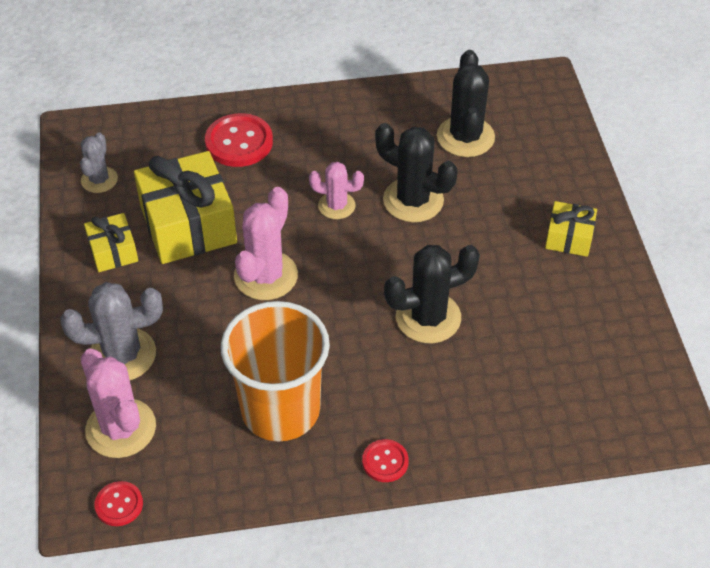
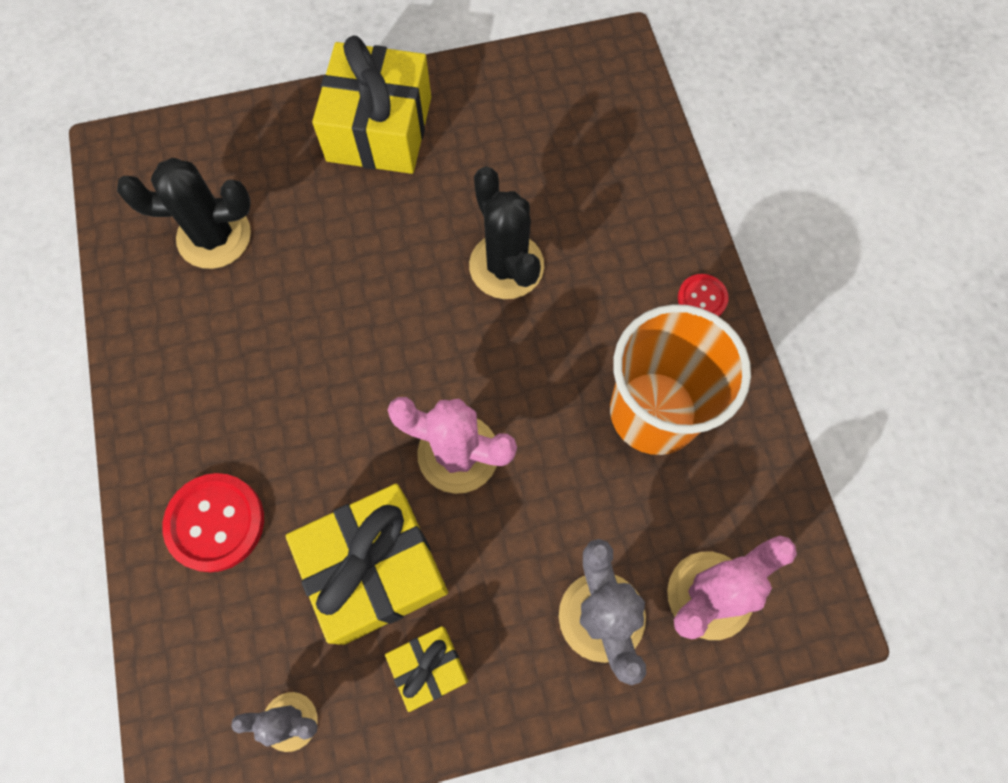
camera: 95 degrees left, 20 degrees up
(119, 504) = (810, 575): red button -> none
(336, 206) = (335, 380): pink cactus -> none
(413, 200) = (324, 291): black cactus -> none
(569, 238) = (379, 129): yellow gift -> yellow gift, size x1.93

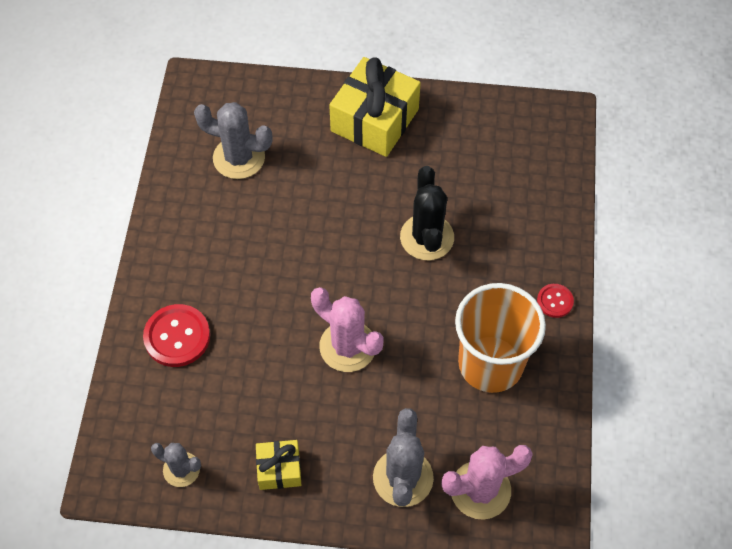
camera: 20 degrees right, 10 degrees down
(214, 236) = (239, 158): black cactus -> grey cactus
(375, 569) = (267, 399): yellow gift -> none

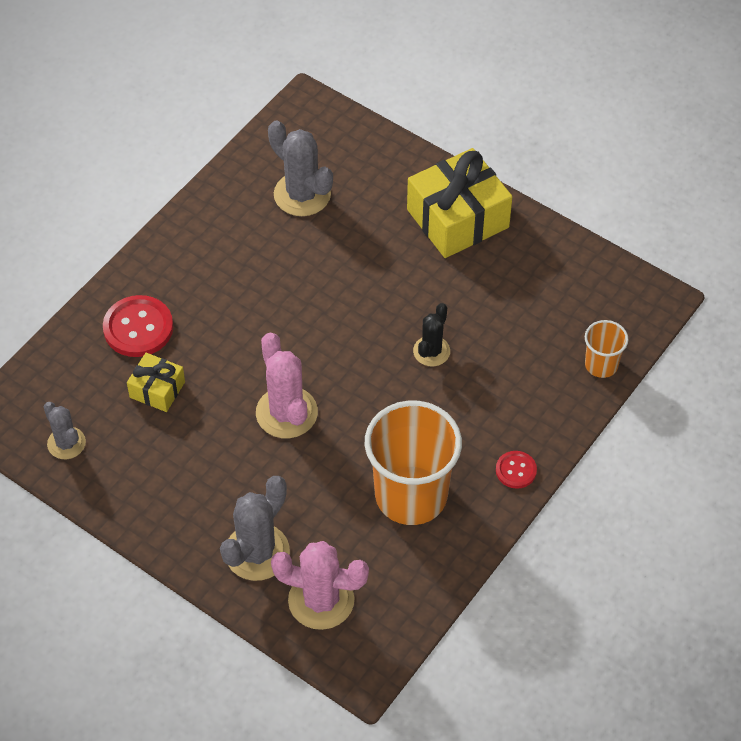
camera: 30 degrees right, 5 degrees down
(279, 469) = (151, 487): yellow gift -> yellow gift (157, 389)
(427, 237) = (431, 351): black cactus -> black cactus, size x0.61
(559, 184) = (601, 365): none -> orange cup

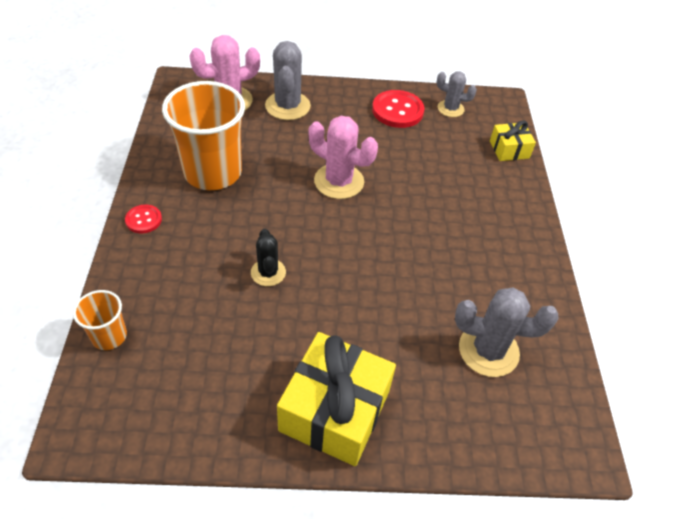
camera: 140 degrees right, 5 degrees down
(138, 328) = (487, 185): red button -> red button (397, 110)
(157, 389) = (433, 157): yellow gift -> yellow gift (509, 149)

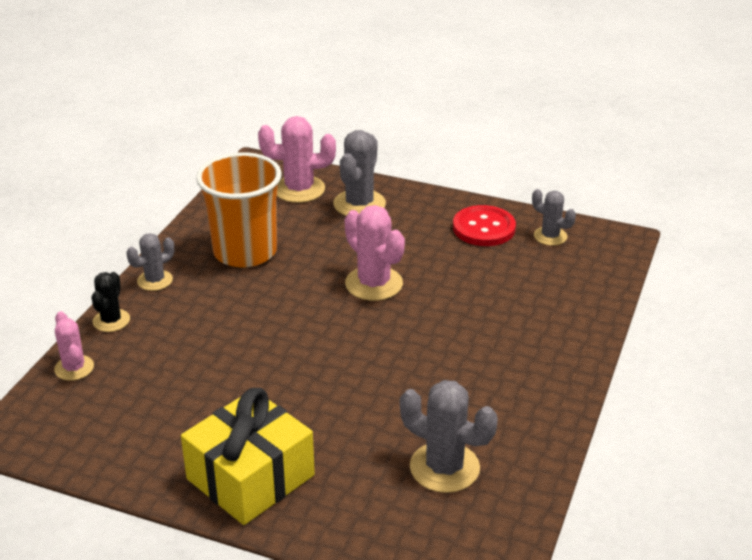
camera: 25 degrees right, 15 degrees down
(109, 336) = (74, 368): orange cup -> pink cactus
(143, 220) = (155, 280): red button -> grey cactus
(268, 272) = (251, 349): black cactus -> black cactus (111, 321)
(509, 149) = (597, 289): yellow gift -> none

